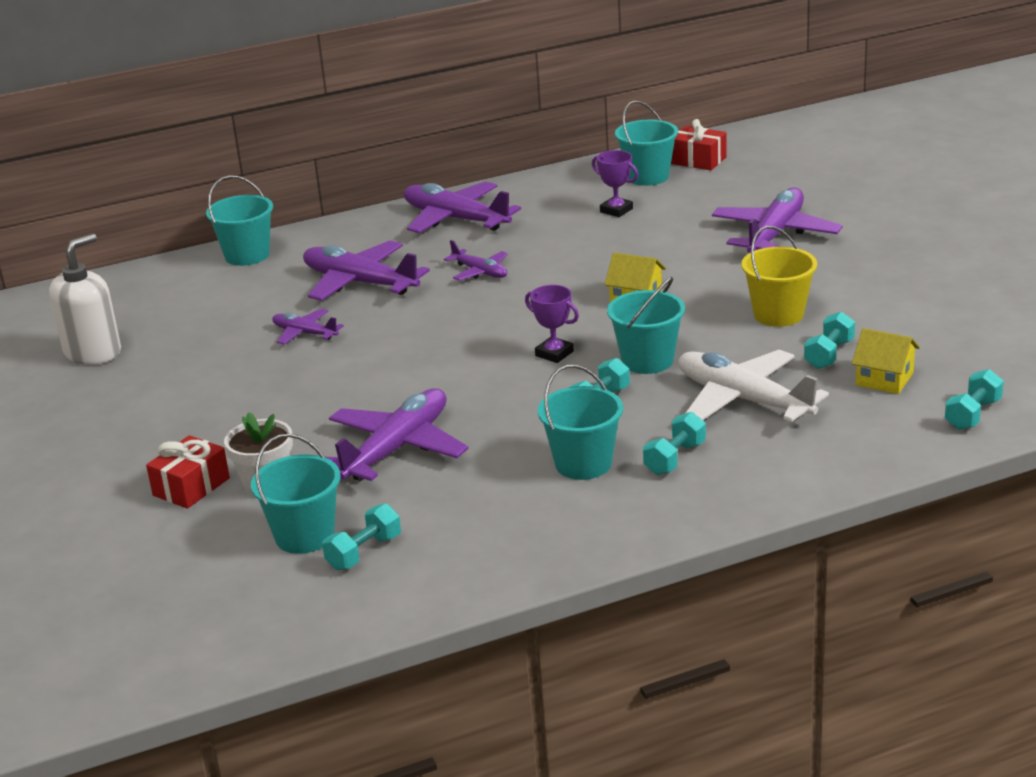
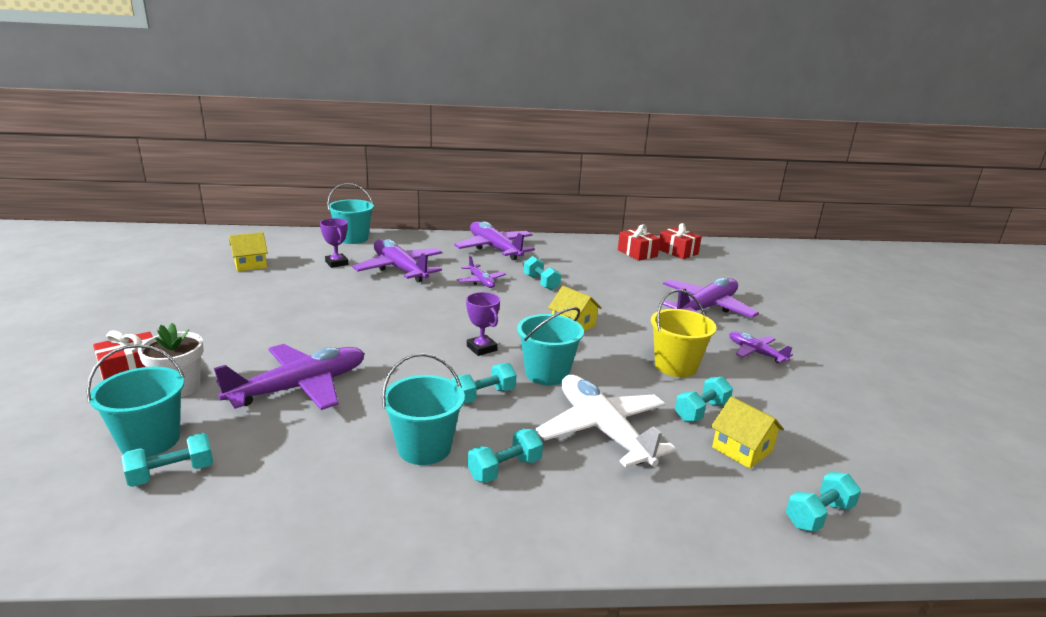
camera: 15 degrees right, 5 degrees down
(93, 353) = (200, 268): white soap dispenser -> none
(154, 330) = (250, 264): none -> yellow house
(305, 333) = (333, 289): purple plane -> purple plane (755, 352)
(556, 253) = (541, 283): none -> turquoise dumbbell
(616, 210) = (602, 267): purple trophy -> purple trophy (336, 263)
(647, 177) = (637, 253): turquoise bucket -> red gift

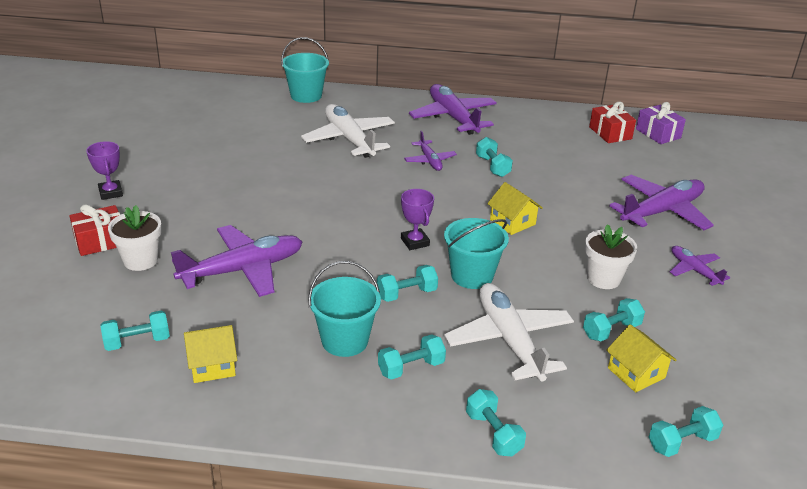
camera: 10 degrees right, 10 degrees up
(150, 440) = (119, 310): turquoise bucket -> none
(250, 264) = (203, 124): yellow house -> yellow house (212, 365)
(336, 263) = (287, 127): purple trophy -> purple trophy (111, 193)
(400, 269) = (349, 139): purple plane -> white plane
(615, 531) = (493, 434): none -> turquoise dumbbell
(675, 366) = (603, 279): yellow bucket -> white flower pot
(678, 252) = (658, 133): red gift -> purple gift

